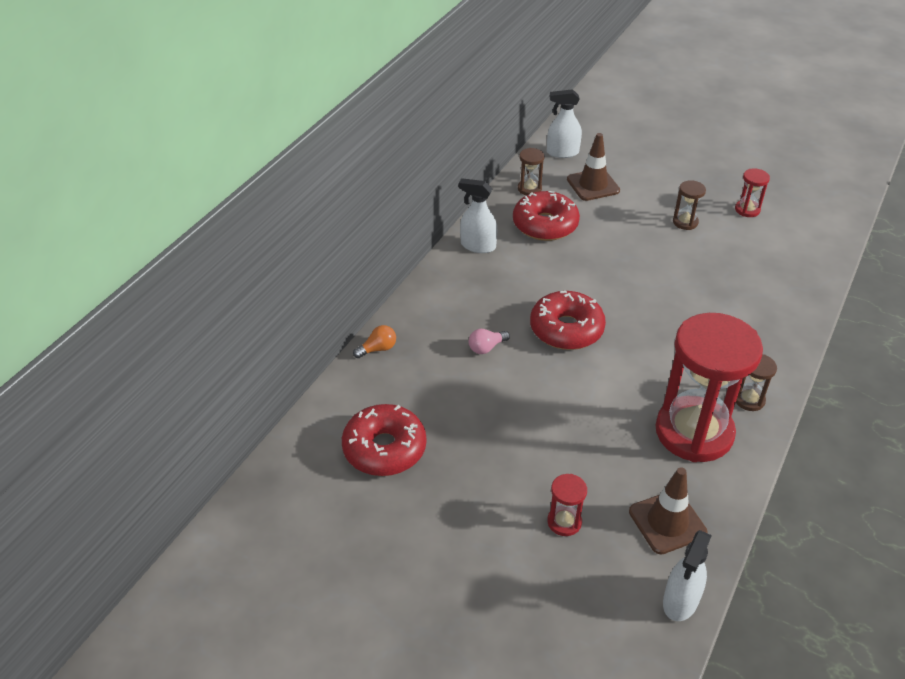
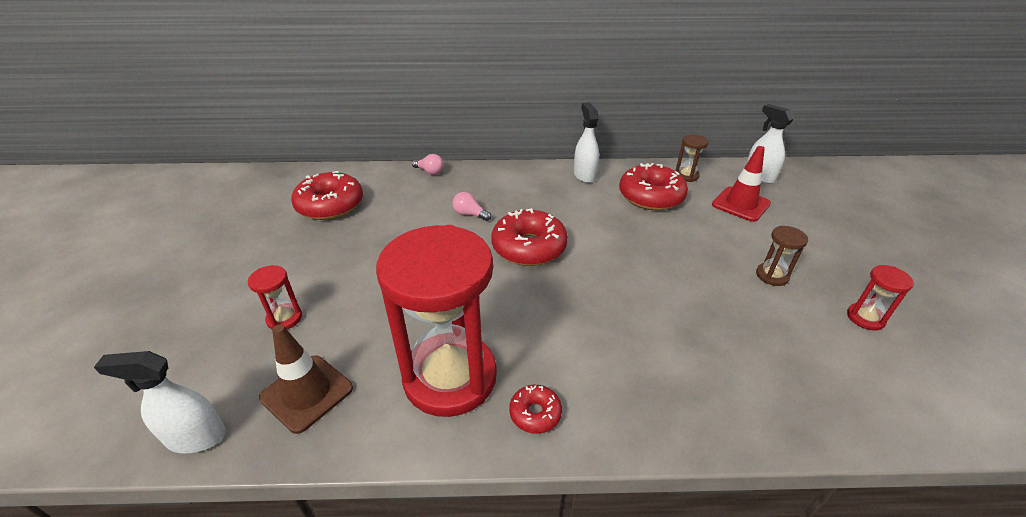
camera: 60 degrees right, 5 degrees down
(378, 349) = (430, 172): orange light bulb -> pink light bulb
(593, 185) = (740, 204): brown traffic cone -> red traffic cone
(749, 400) = (535, 413): brown hourglass -> red donut

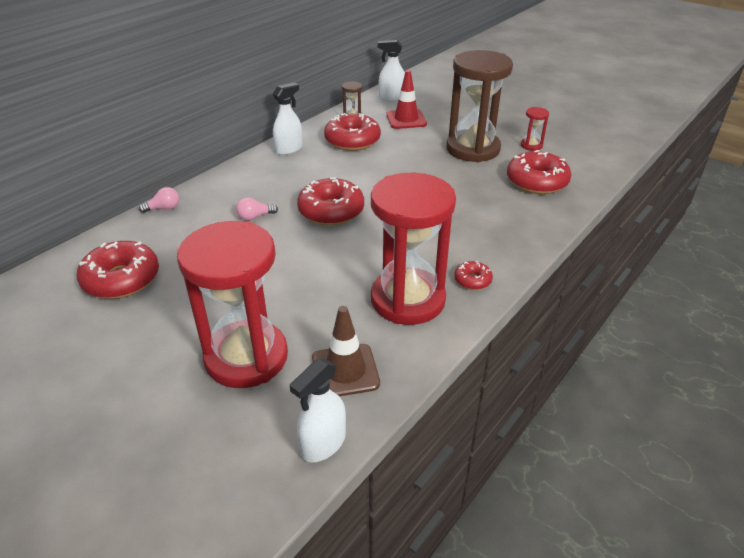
camera: 50 degrees left, 0 degrees up
(284, 318) = (246, 357): red hourglass -> red hourglass, size x2.45
(584, 175) = (289, 149): white spray bottle -> white spray bottle turned 105 degrees clockwise
(772, 276) = (473, 149): brown hourglass -> brown hourglass, size x2.45
(800, 365) = (536, 182): none -> red donut

